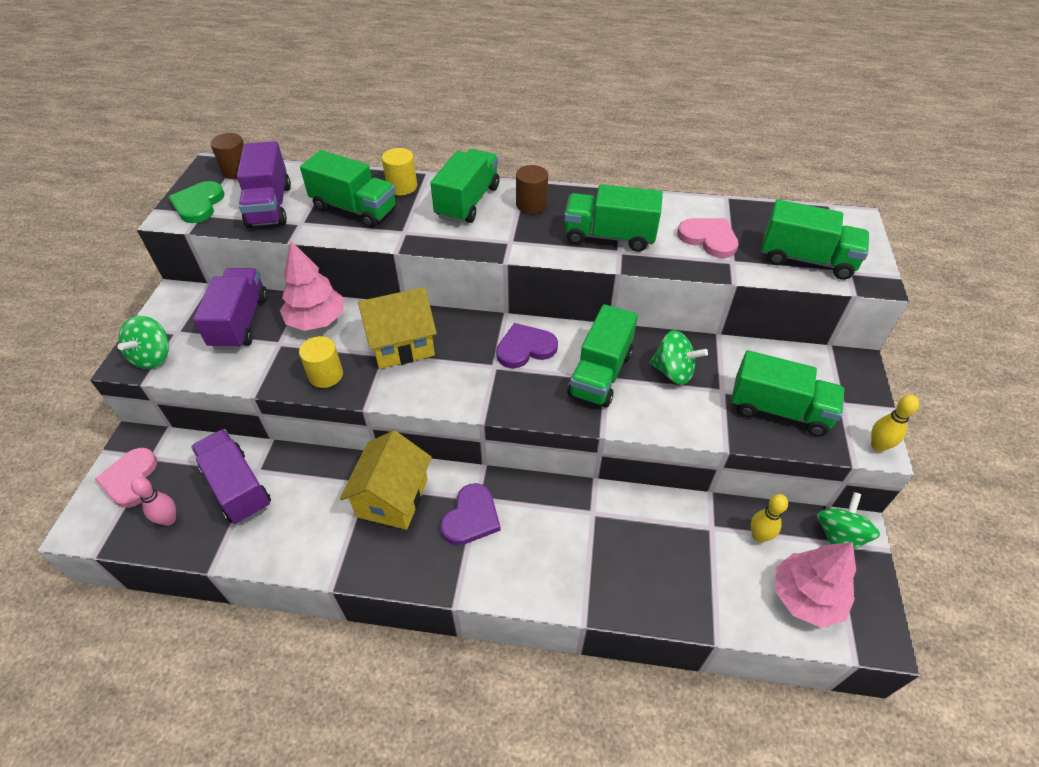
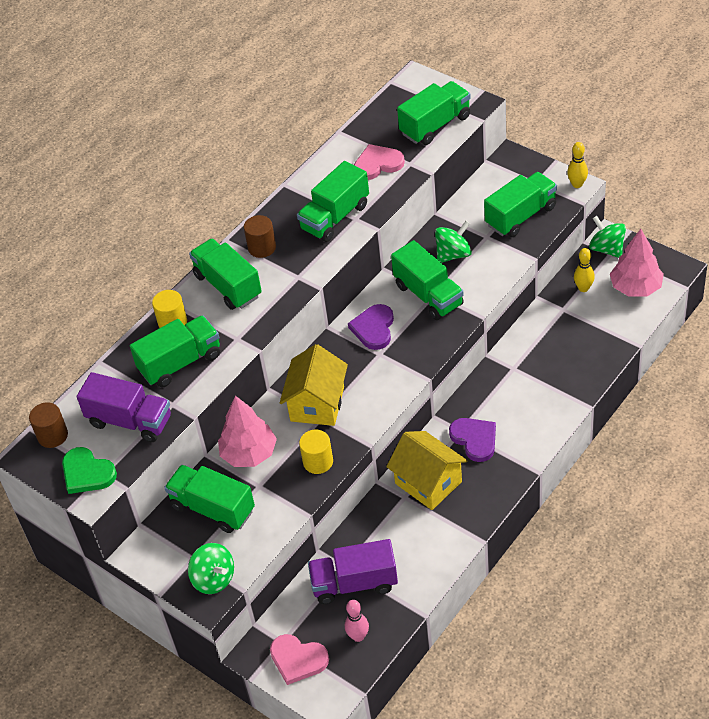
camera: 55 degrees left, 0 degrees up
(240, 322) = (213, 508): purple truck -> green truck

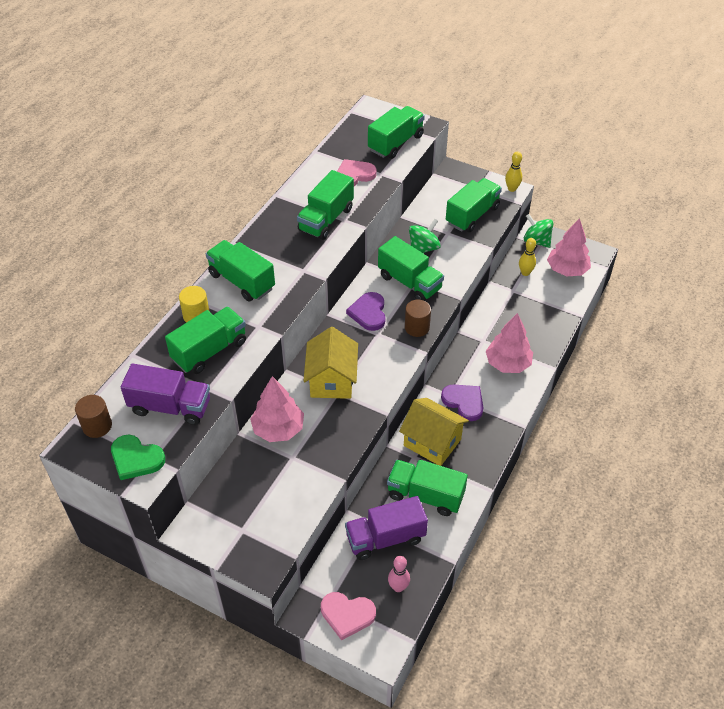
camera: 15 degrees left, 0 degrees up
(213, 508) = (253, 482): green truck -> green truck (425, 495)
(214, 579) = (265, 548): green spinning top -> none
(262, 247) = (266, 247): brown cylinder -> brown cylinder (417, 327)
(318, 462) = (342, 431): yellow cylinder -> none
(536, 398) = (507, 363): none -> pink tree

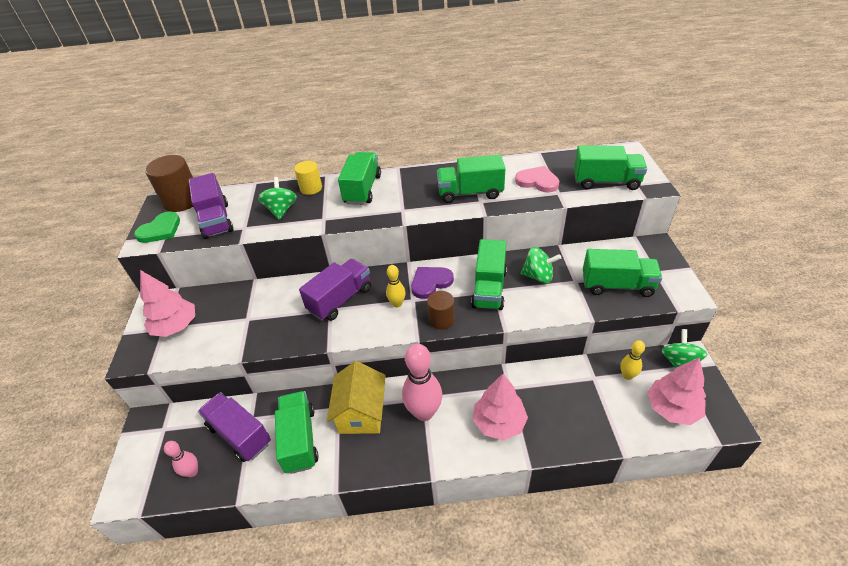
camera: 60 degrees right, 5 degrees down
(97, 426) = (182, 201): brown cylinder -> brown cylinder, size x1.65
(136, 459) = (160, 230): green heart -> green heart turned 135 degrees counterclockwise
(209, 351) = (281, 210): green truck -> green spinning top
(278, 429) = (271, 296): pink tree -> pink tree (176, 326)
(332, 380) = (340, 299): yellow house -> purple truck
(347, 615) = (151, 449): pink heart -> none
(464, 402) = (424, 412): purple heart -> pink bowling pin
(512, 189) = (688, 294): yellow bowling pin -> yellow bowling pin (397, 304)

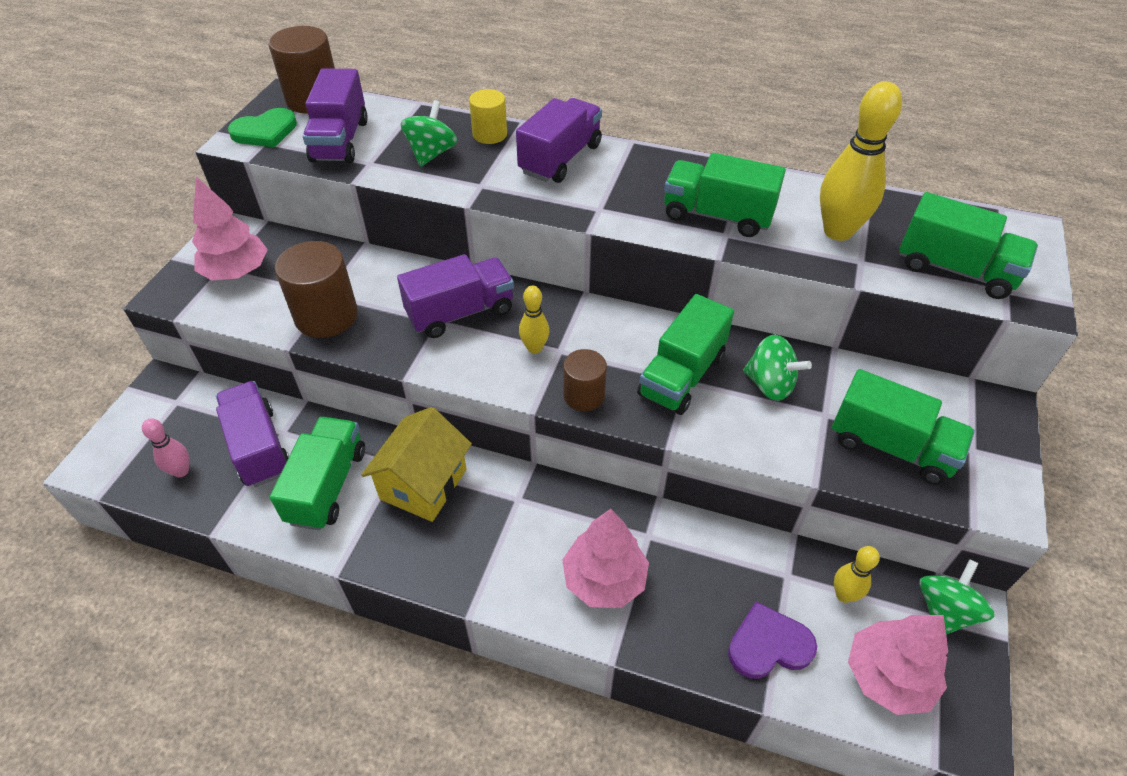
camera: 20 degrees right, 5 degrees up
(254, 332) = (326, 316): none -> brown cylinder
(362, 189) = (560, 159): green truck -> purple truck
(424, 412) = (507, 519): pink bowling pin -> none
(430, 282) = (600, 334): purple heart -> purple heart (768, 644)
(537, 181) = (838, 231): pink heart -> yellow bowling pin

